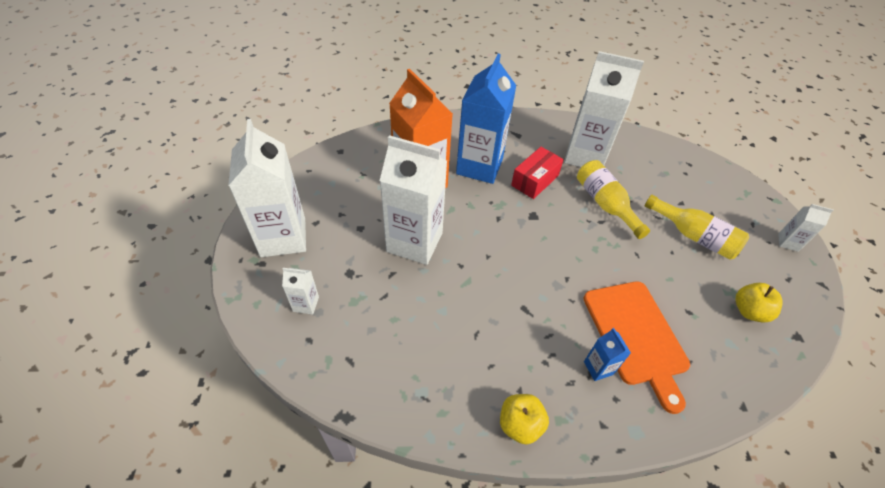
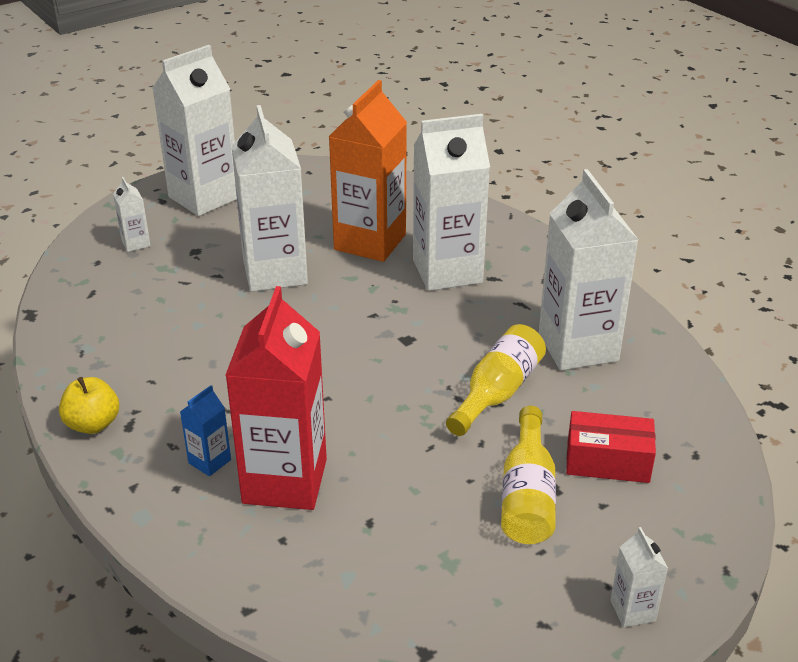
camera: 60 degrees right, 15 degrees down
(479, 166) = (447, 271): blue carton -> white carton
(534, 180) = (473, 320): red box -> red box (607, 461)
(636, 336) = (285, 481): orange cutting board -> red carton
(749, 311) = (427, 586): yellow apple -> none

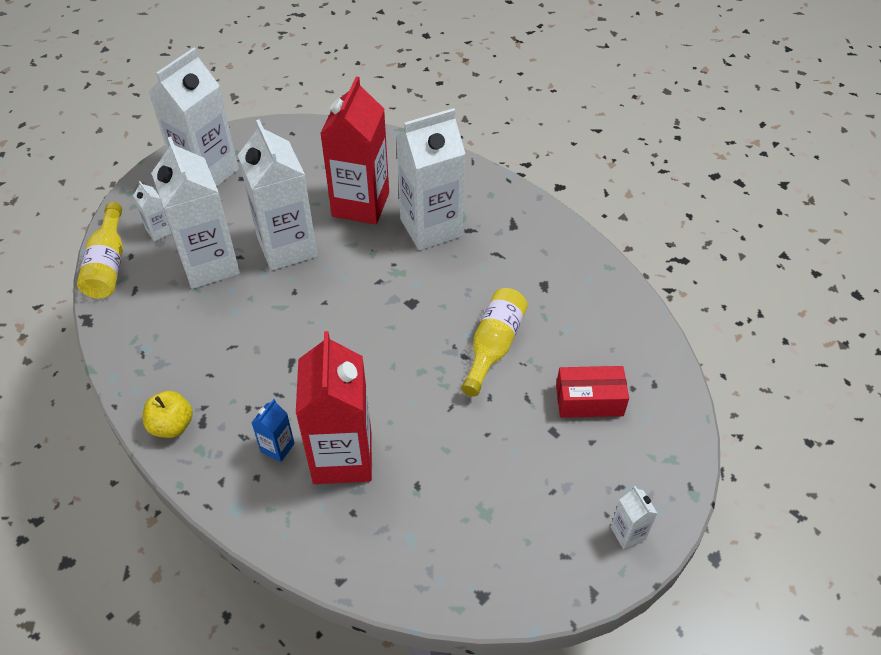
camera: 10 degrees left, 15 degrees up
(370, 242) = (360, 204): orange carton -> red carton
(527, 495) = (533, 441): yellow bottle -> yellow bottle (108, 264)
(578, 347) = (549, 292): white carton -> white carton (209, 264)

